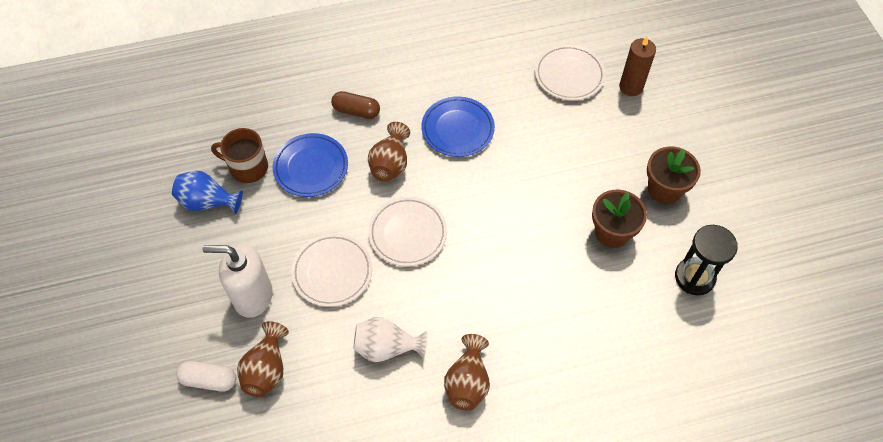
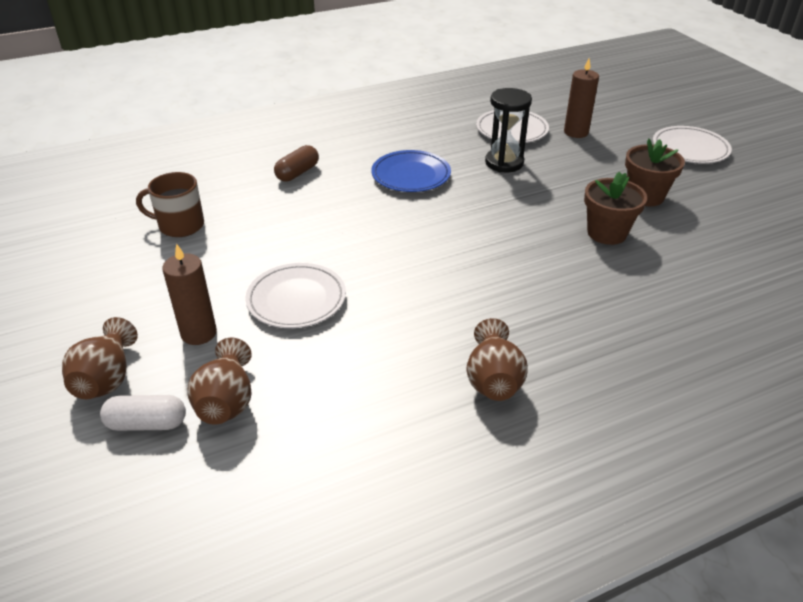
camera: 10 degrees left, 20 degrees down
(208, 202) = (134, 257): blue vase -> none
(253, 296) = (199, 333): white soap dispenser -> brown candle
(311, 167) = (254, 218): blue plate -> none
(356, 111) = (297, 173): brown capsule -> brown capsule turned 60 degrees counterclockwise
(387, 347) = (381, 360): white vase -> none
(390, 164) = (344, 207): brown vase -> brown vase (106, 379)
(408, 233) = (379, 258): white plate -> white plate (690, 149)
(694, 277) = (713, 257): black hourglass -> black hourglass (504, 163)

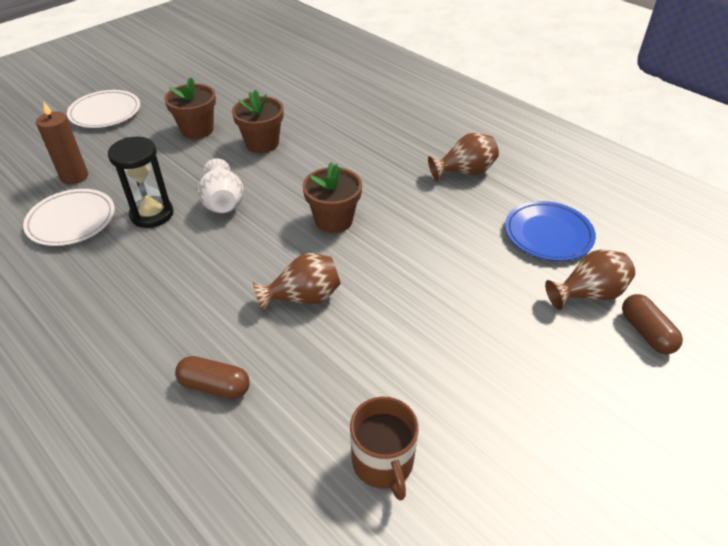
camera: 110 degrees left, 5 degrees up
(106, 379) = (634, 388): brown vase -> brown vase (303, 298)
(147, 423) = (646, 332): white capsule -> brown capsule
(199, 333) = (536, 348): brown candle -> none
(296, 299) = (449, 297): white plate -> none
(411, 175) = (195, 277): blue plate -> blue plate (548, 234)
(447, 255) = (334, 220): none -> brown flower pot
(505, 197) = (223, 203): none -> white vase

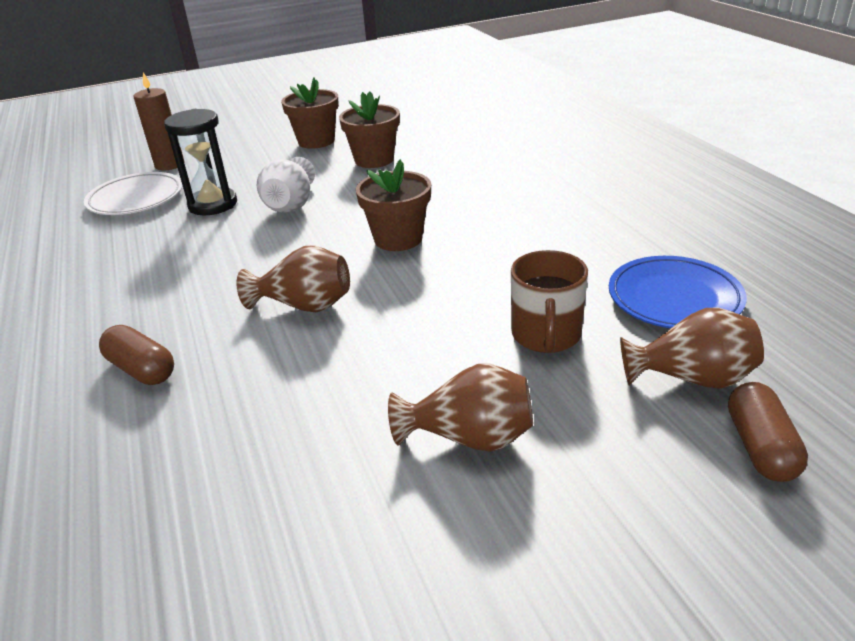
camera: 25 degrees right, 10 degrees down
(105, 113) = (241, 119): white plate -> none
(383, 463) = (260, 502): brown mug -> brown mug (546, 335)
(464, 172) = (599, 215): brown vase -> brown vase (469, 437)

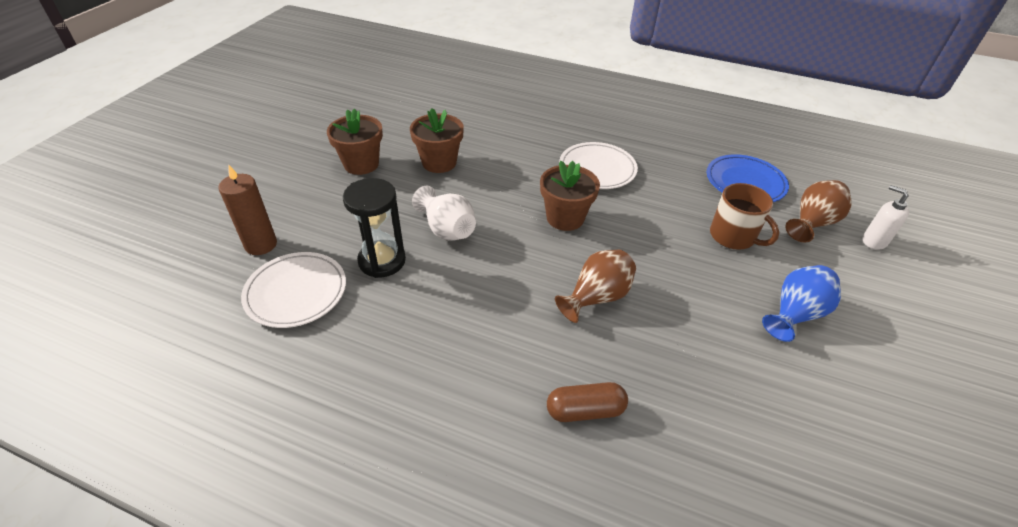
camera: 50 degrees left, 10 degrees up
(469, 437) = (795, 314): brown vase -> blue vase
(508, 216) = (597, 169): none -> white plate
(760, 447) = (874, 241): brown capsule -> white soap dispenser

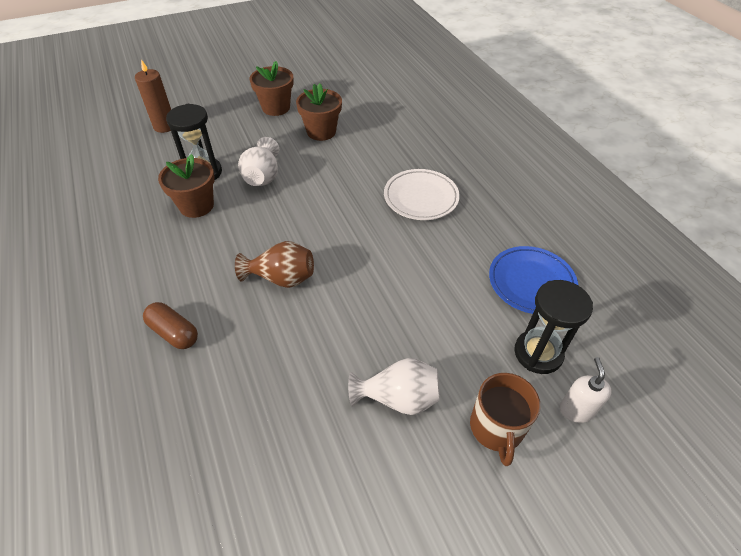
camera: 45 degrees right, 5 degrees up
(296, 292) = (144, 162): white plate -> none
(565, 218) = (343, 216): brown flower pot -> brown flower pot (196, 206)
(733, 236) = (446, 312): brown mug -> brown mug (496, 428)
(795, 314) = (398, 398): blue vase -> white vase
(812, 223) = (538, 353): brown vase -> black hourglass

